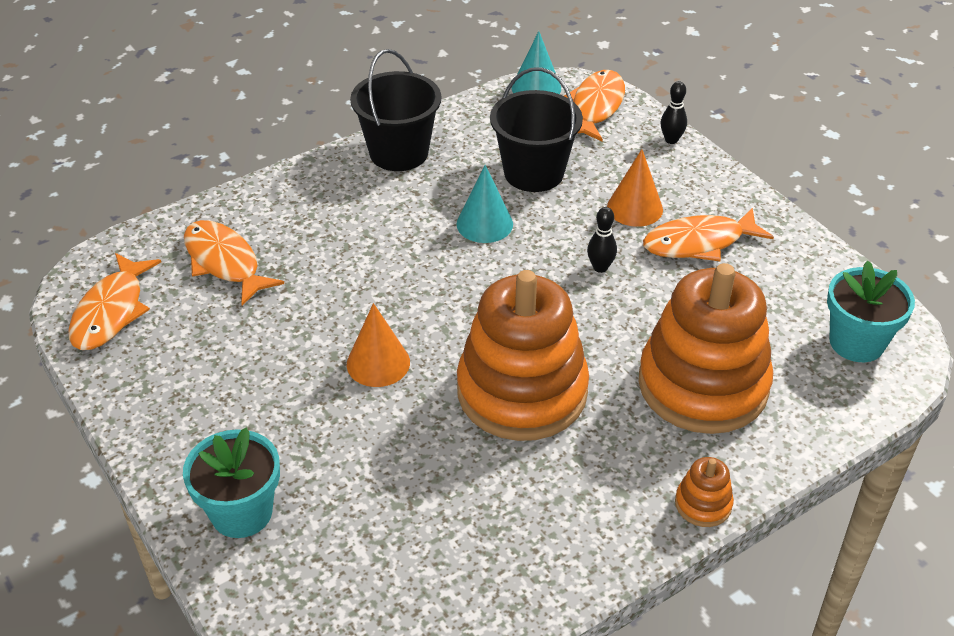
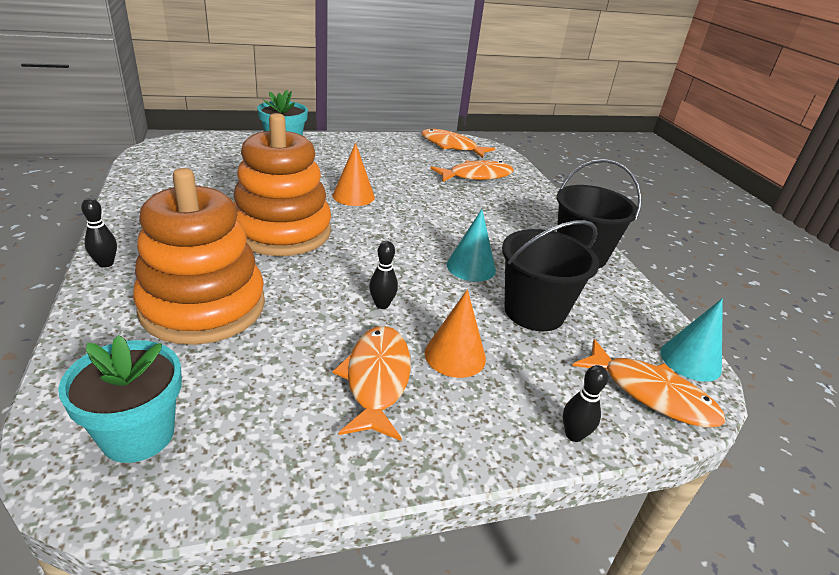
camera: 105 degrees right, 10 degrees down
(703, 504) = (106, 263): orange stacking toy -> black bowling pin

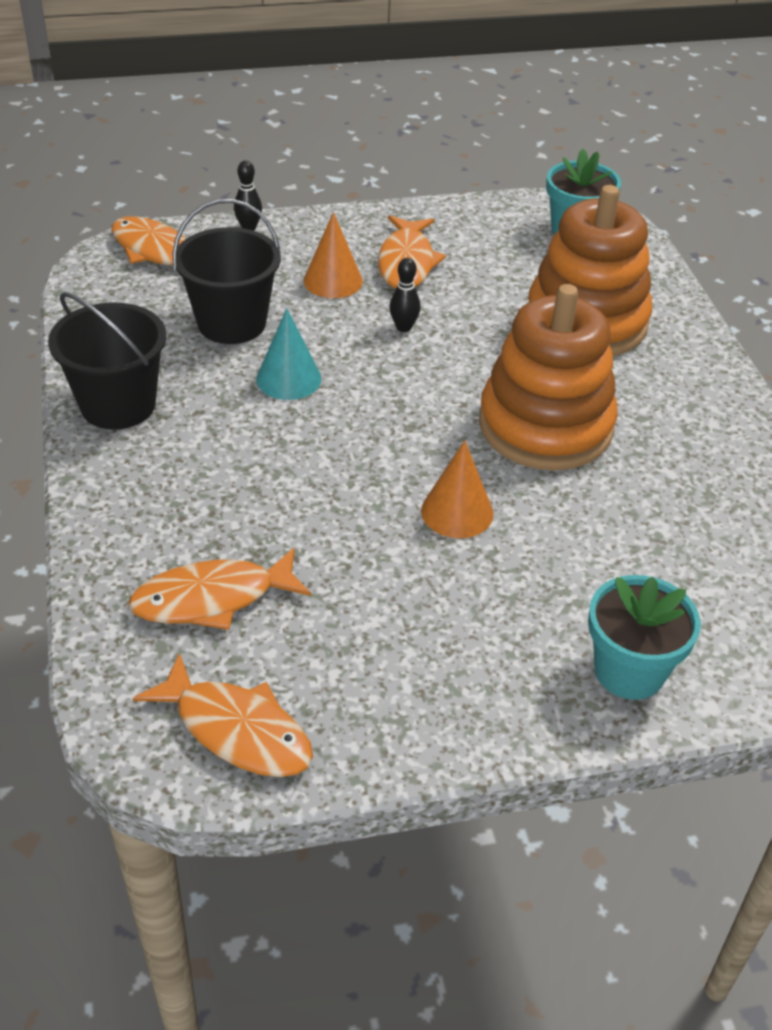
camera: 175 degrees left, 10 degrees up
(106, 263) = (719, 367): black bowling pin -> none
(690, 360) = (89, 278): turquoise cone -> none

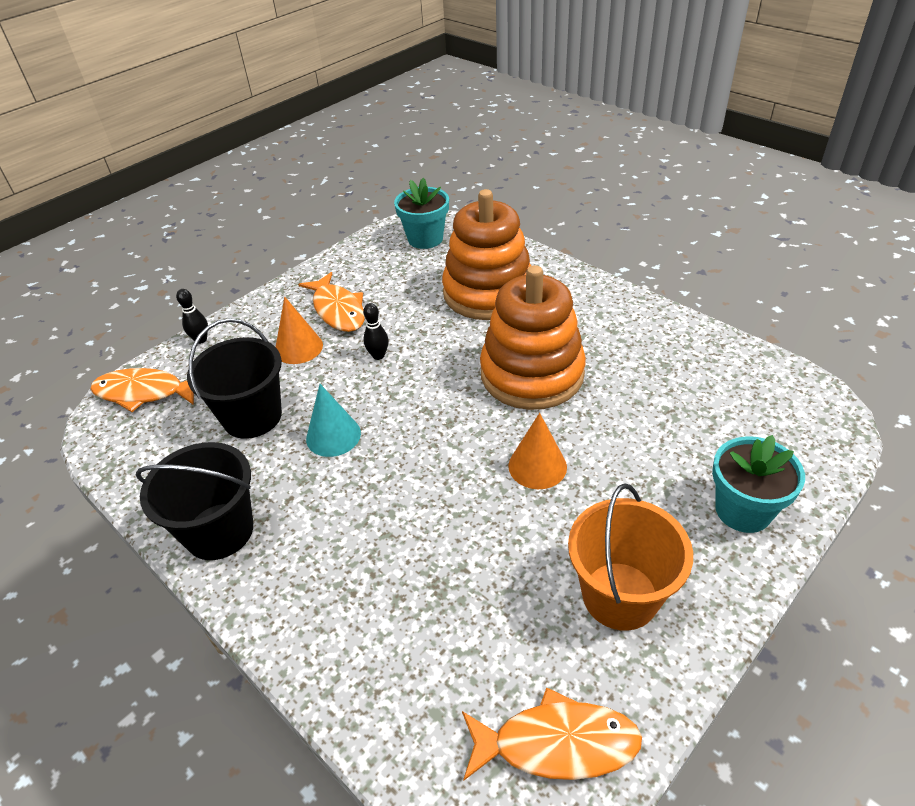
camera: 30 degrees left, 0 degrees up
(212, 599) = (438, 645): orange fish -> none
(416, 662) = (620, 595): none -> orange bucket

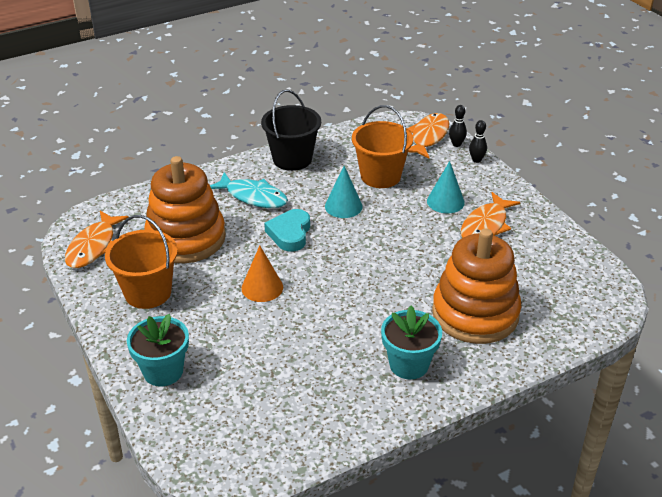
camera: 105 degrees right, 5 degrees down
(252, 417) = (380, 176): black bucket -> orange bucket
(298, 348) = (445, 201): orange cone -> turquoise cone
(337, 548) = (253, 197): none -> turquoise fish
(338, 310) = (486, 226): orange fish -> orange fish turned 45 degrees counterclockwise
(378, 355) = (417, 237): black bowling pin -> black bowling pin (456, 144)
(414, 473) = (290, 233): none -> turquoise heart
(425, 239) = (583, 294): turquoise flower pot -> turquoise flower pot (409, 364)
(532, 374) = (354, 310): orange stacking toy -> orange stacking toy (186, 238)

